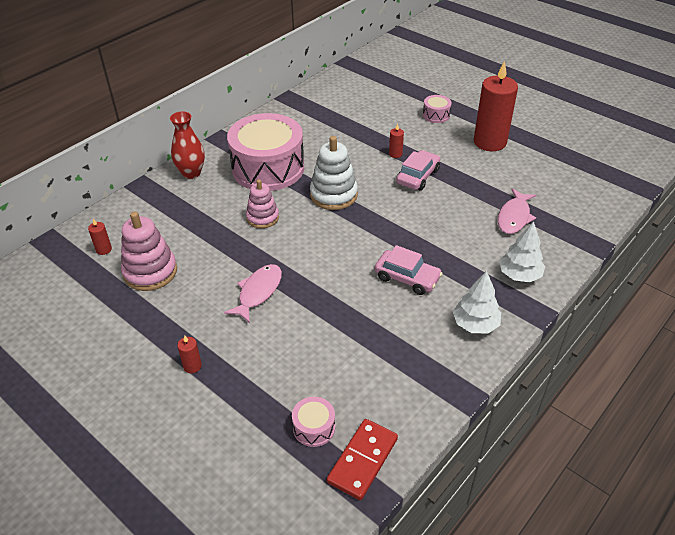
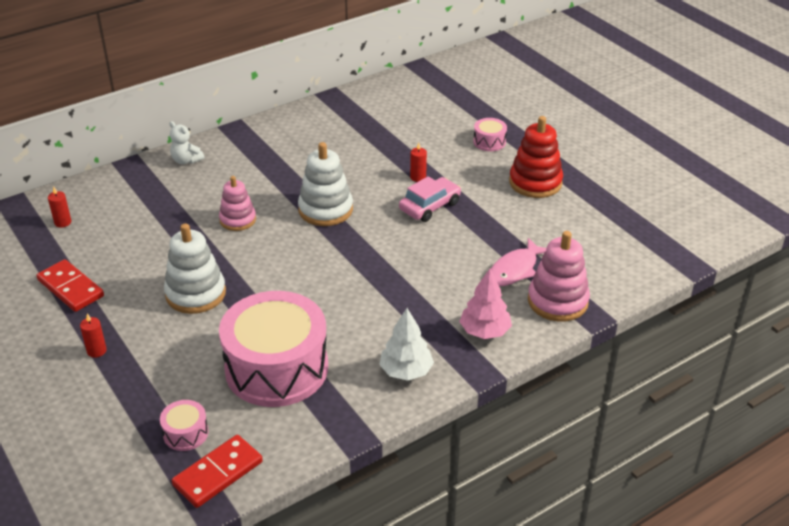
camera: 15 degrees right, 5 degrees down
(139, 310) = (70, 288): none -> red domino
(150, 272) = (98, 253): pink stacking toy -> pink stacking toy (557, 301)
(191, 173) = (186, 160): red vase -> white teddy bear
(258, 292) = (196, 294): pink fish -> white stacking toy
(268, 168) = (269, 169): pink drum -> pink drum (276, 368)
(407, 278) = (358, 310): pink car -> none
(489, 142) = (535, 182): red candle -> red stacking toy
(519, 275) = (484, 331): white tree -> pink tree

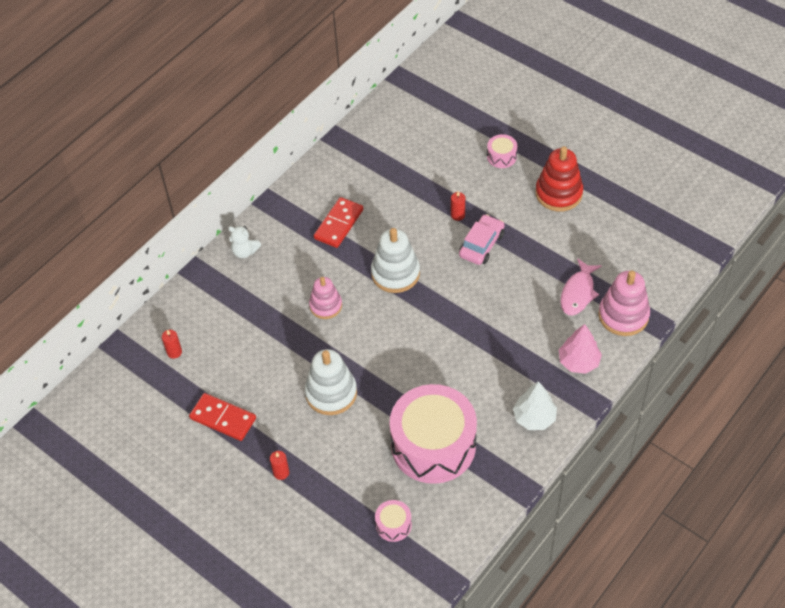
camera: 15 degrees left, 15 degrees up
(218, 473) = (436, 551): red domino -> red domino (338, 224)

